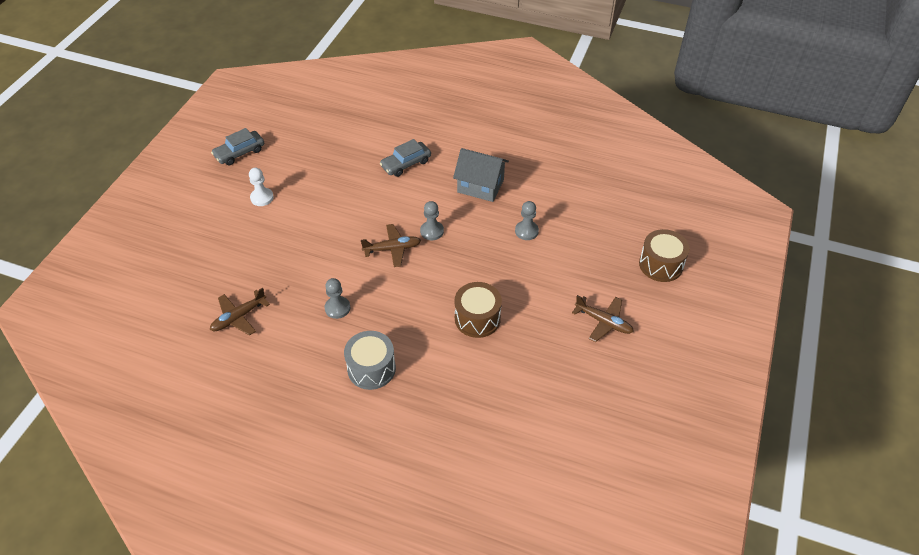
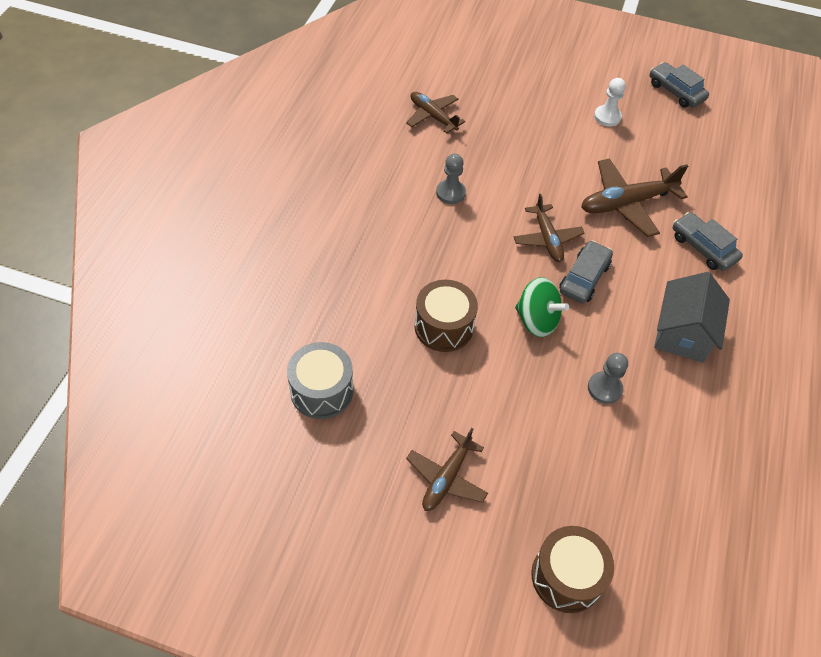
camera: 85 degrees right, 5 degrees up
(360, 198) = (626, 203): none -> brown plane
(371, 368) = (368, 226): grey drum -> grey drum (322, 391)
(432, 231) = (584, 278): grey pawn -> grey car
(470, 262) = (537, 320): none -> green spinning top

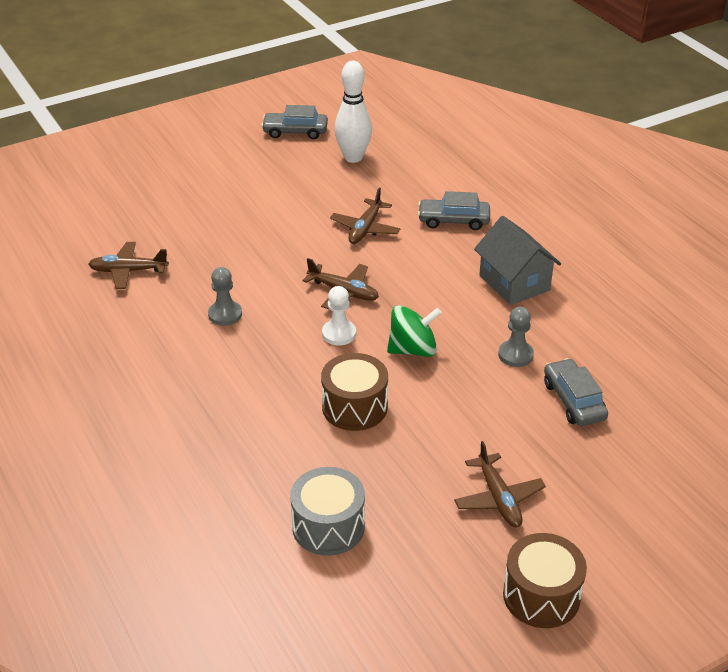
camera: 45 degrees left, 15 degrees down
(566, 576) = (650, 483): brown drum -> brown drum (541, 595)
(584, 278) = (405, 298): grey car -> grey car (573, 401)
(607, 117) = (270, 180): white pawn -> white pawn (339, 334)
(626, 203) = (365, 229): brown plane -> brown plane, size x0.66
(692, 142) = (353, 157): none -> white bowling pin

